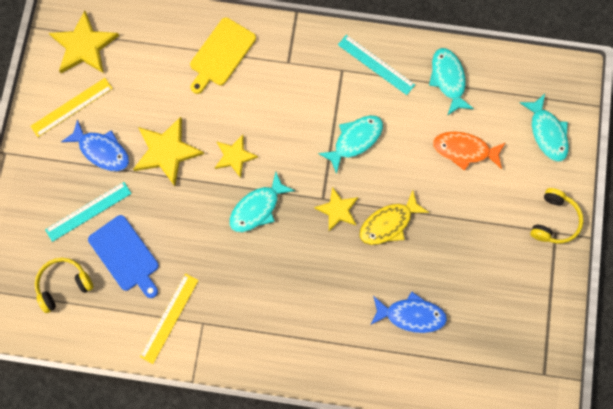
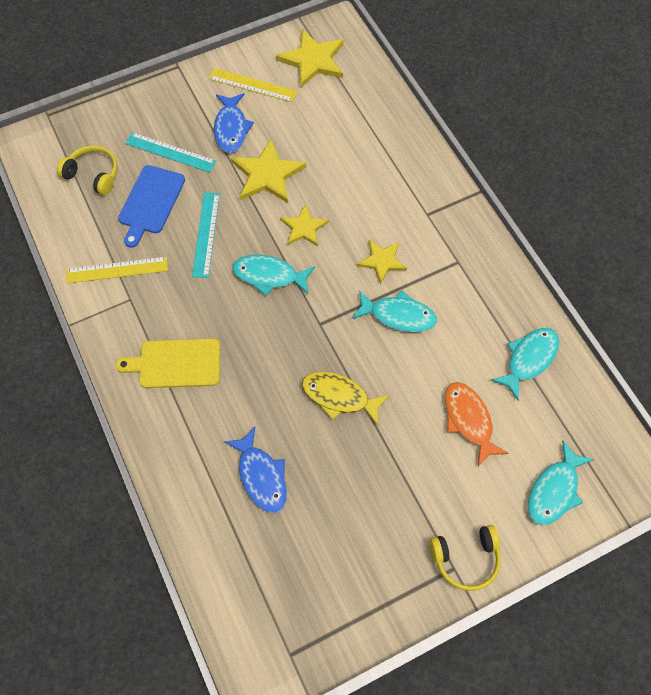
camera: 55 degrees right, 10 degrees down
(221, 54) = (390, 159): yellow cutting board -> yellow cutting board (176, 363)
(337, 210) = (318, 343): yellow star -> yellow star (382, 261)
(376, 64) = (488, 286): turquoise ruler -> turquoise ruler (206, 234)

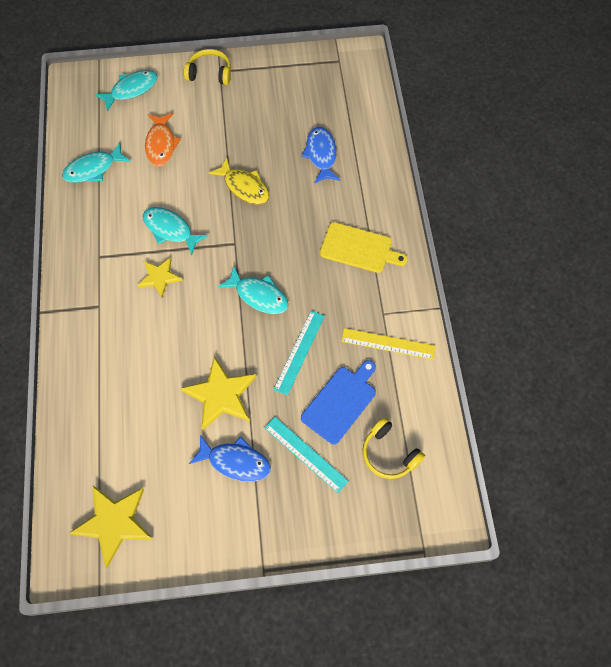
camera: 160 degrees left, 0 degrees up
(231, 128) = (235, 462): blue fish -> blue fish turned 90 degrees clockwise
(252, 85) = (192, 511): yellow ruler -> none
(304, 227) = (210, 329): yellow star -> none

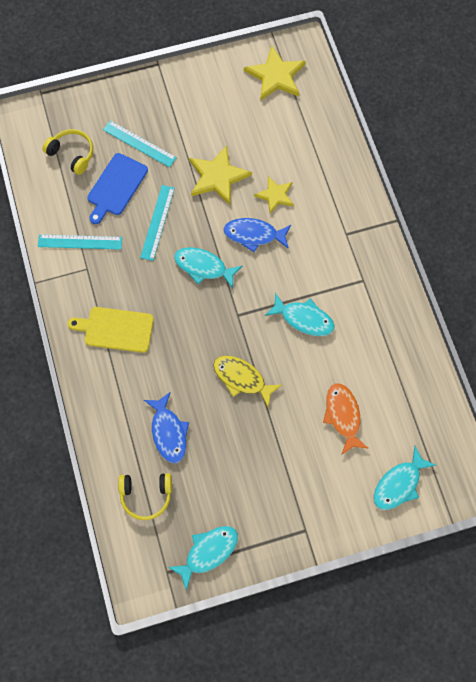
camera: 170 degrees right, 5 degrees up
(93, 169) = (403, 374): turquoise fish -> turquoise fish (208, 552)
(159, 277) = (299, 269): yellow star -> yellow star (275, 195)
(210, 73) = (316, 524): yellow headphones -> yellow headphones (146, 495)
(235, 462) = (194, 129): blue fish -> blue fish (254, 235)
(388, 344) = (80, 242): yellow ruler -> turquoise ruler

